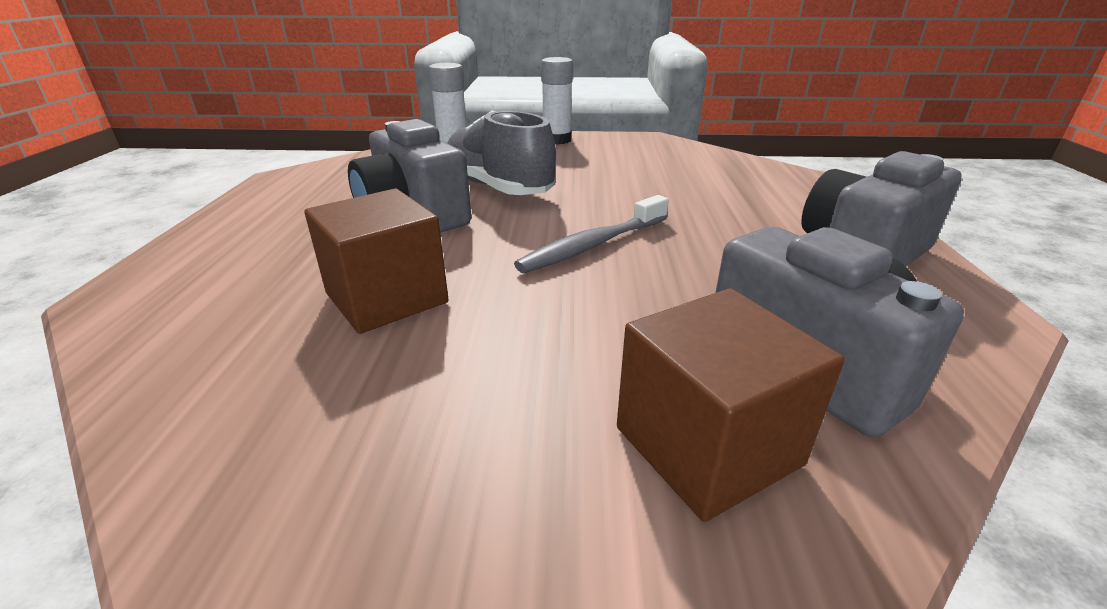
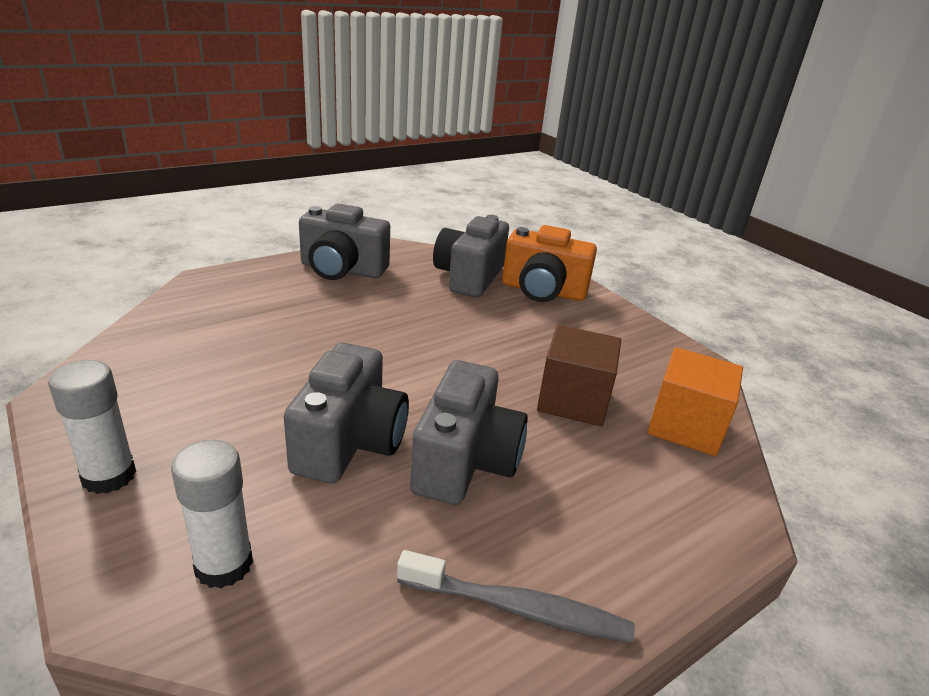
camera: 130 degrees left, 0 degrees up
(211, 357) = (685, 426): none -> orange cube
(498, 188) = (350, 442): grey shoe -> grey camera
(592, 245) = (421, 351): grey toothbrush -> grey toothbrush (519, 608)
(707, 445) = (543, 291): brown cube -> orange camera

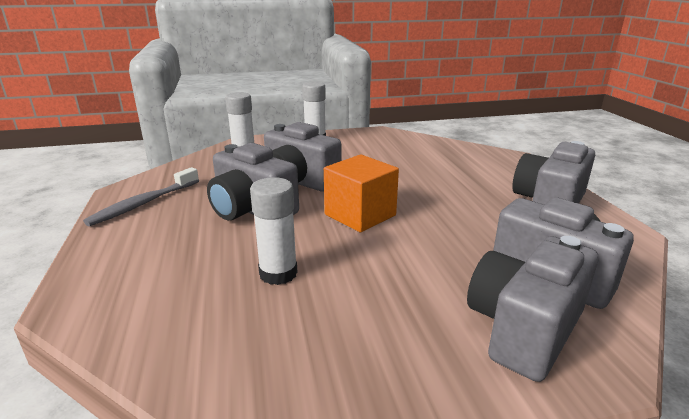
camera: 115 degrees right, 5 degrees down
(543, 291) = (523, 329): orange camera -> grey camera
(573, 400) = (278, 273): brown cube -> white glue stick
(685, 426) = (186, 333): orange cube -> orange cube (360, 215)

